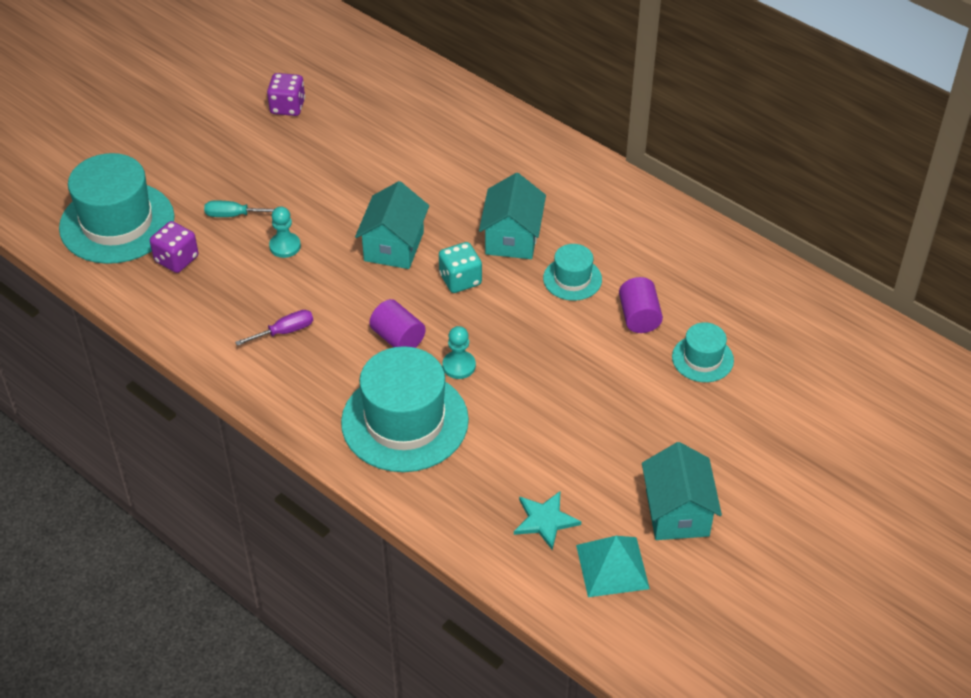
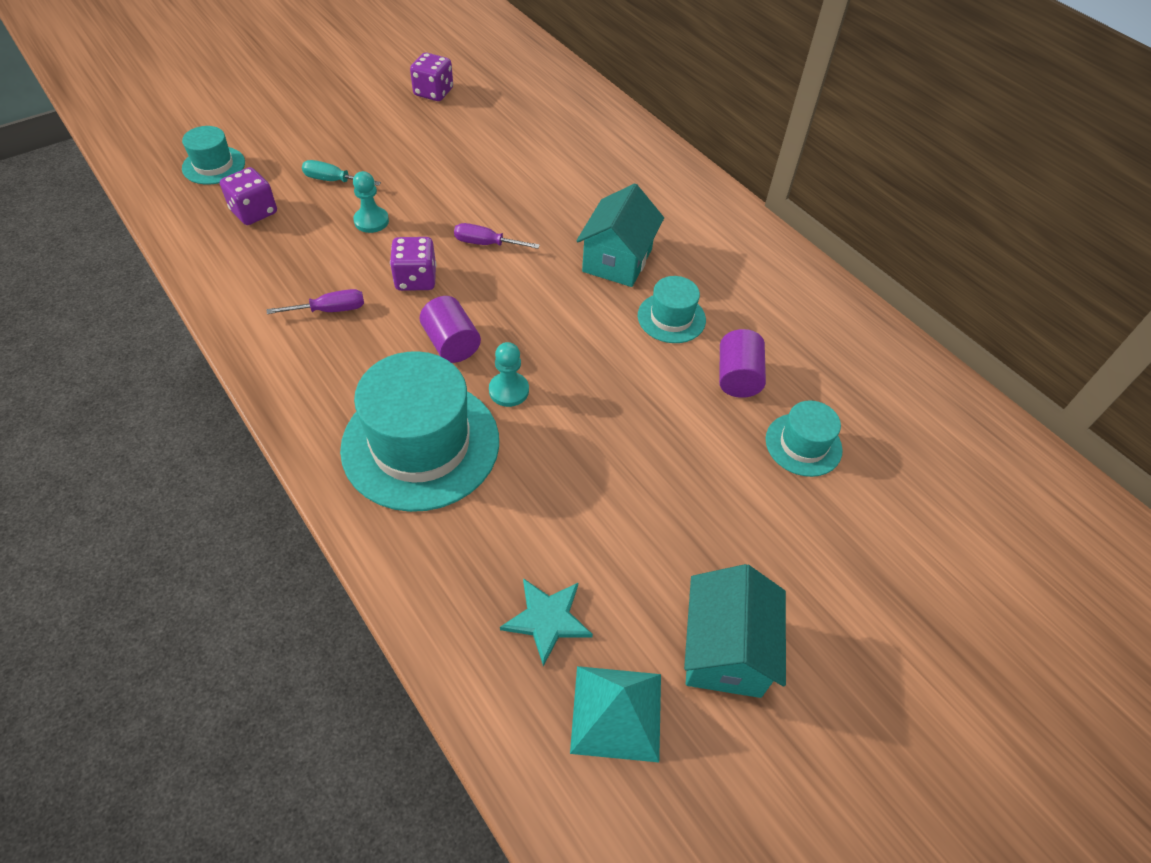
camera: 10 degrees right, 5 degrees up
(117, 223) = (214, 165): turquoise hat -> turquoise hat, size x0.50
(346, 290) = (416, 279): none -> purple dice
(394, 246) = (486, 244): turquoise house -> purple screwdriver
(460, 280) = (545, 293): turquoise dice -> none

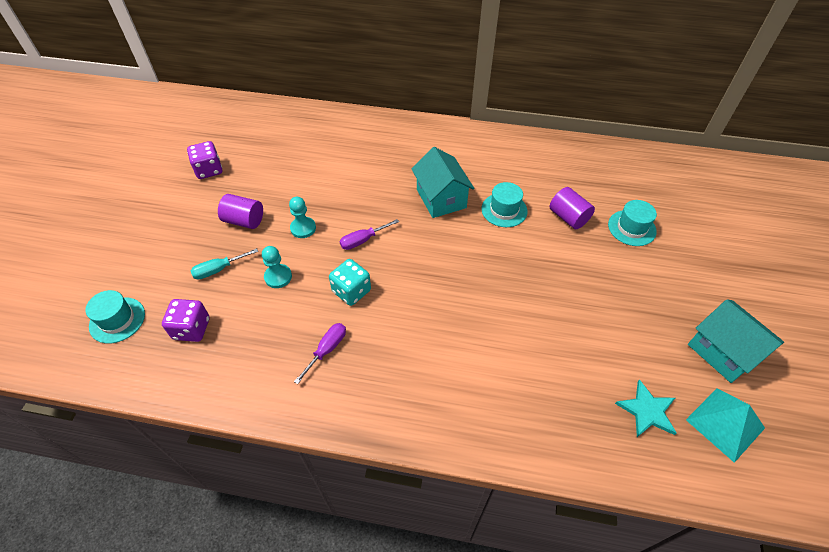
camera: 40 degrees left, 0 degrees up
(416, 279) = (351, 291): purple dice -> turquoise dice
(420, 444) = (478, 380): turquoise hat -> none
(451, 344) = (420, 312): purple cylinder -> purple cylinder (244, 220)
(509, 390) = (481, 312): turquoise pawn -> turquoise pawn (303, 228)

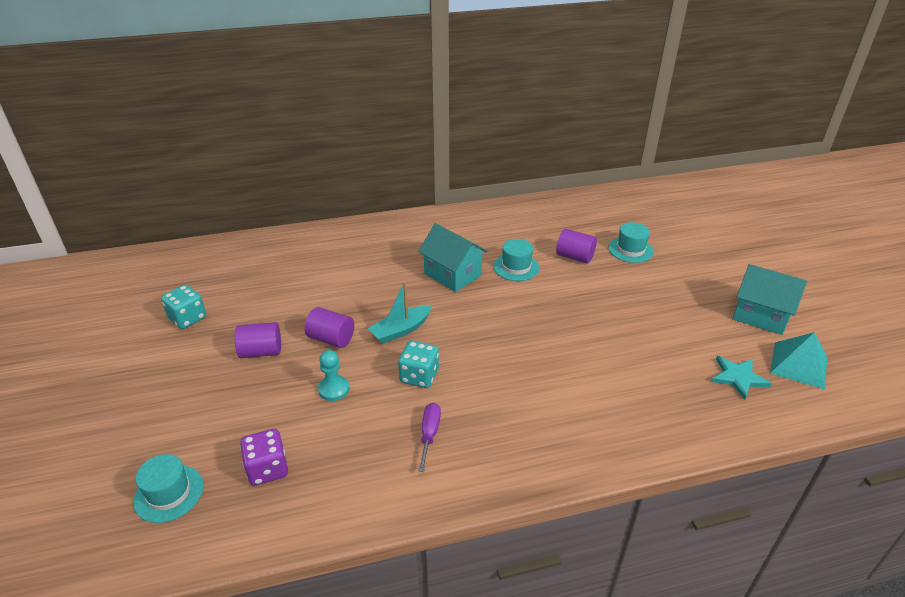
camera: 25 degrees left, 15 degrees down
(209, 170) = (188, 318): purple dice -> turquoise dice
(218, 269) = (262, 404): turquoise screwdriver -> none
(303, 228) = (331, 339): turquoise pawn -> purple cylinder
(363, 240) = (401, 330): purple screwdriver -> turquoise boat

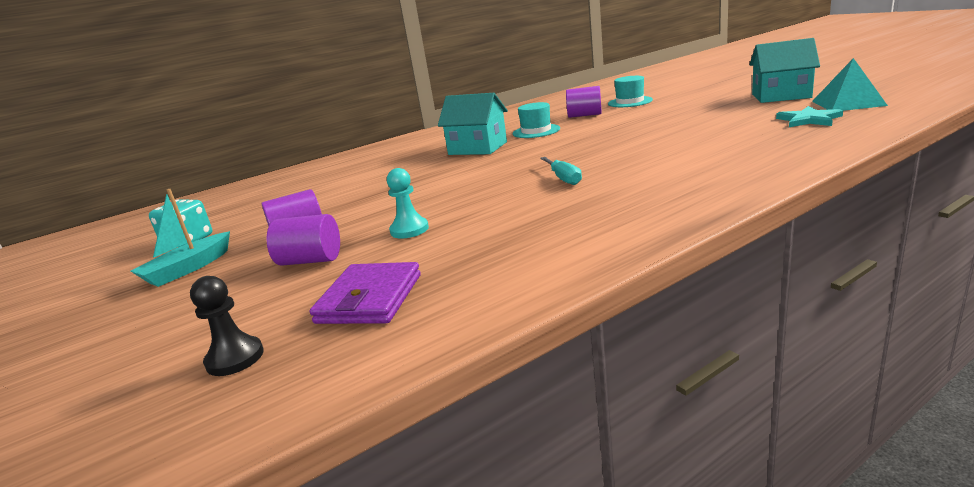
camera: 15 degrees left, 15 degrees down
(169, 493) = (235, 358): turquoise hat -> black pawn
(267, 469) = (370, 298): purple dice -> purple wallet
(331, 339) = (379, 206): purple cylinder -> purple cylinder (310, 260)
(401, 330) = (453, 183): turquoise boat -> turquoise boat (188, 269)
(419, 376) = (501, 198): turquoise dice -> none
(429, 434) = (551, 222): purple screwdriver -> none
(480, 370) = (563, 178): none -> turquoise screwdriver

